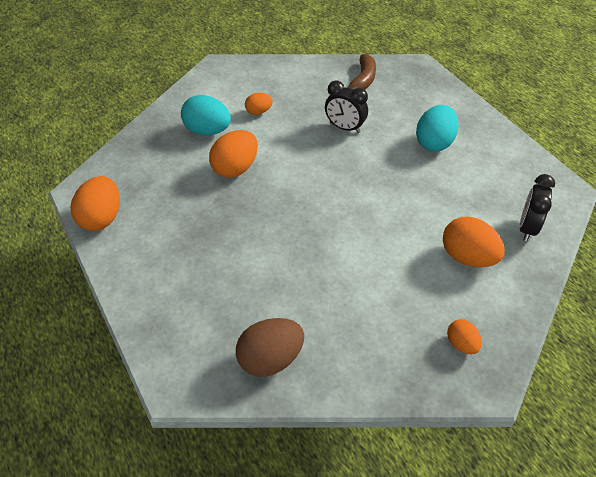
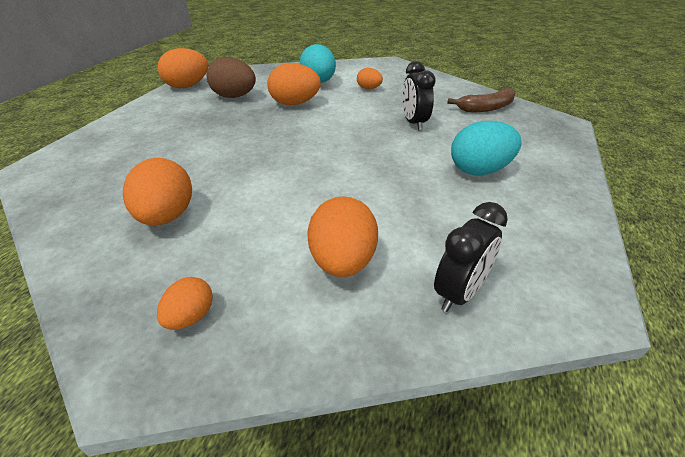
camera: 50 degrees right, 10 degrees down
(270, 359) = (86, 197): brown egg -> brown egg (234, 97)
(345, 319) = (167, 216): none -> orange egg
(527, 228) = (459, 293): black clock -> black clock turned 150 degrees clockwise

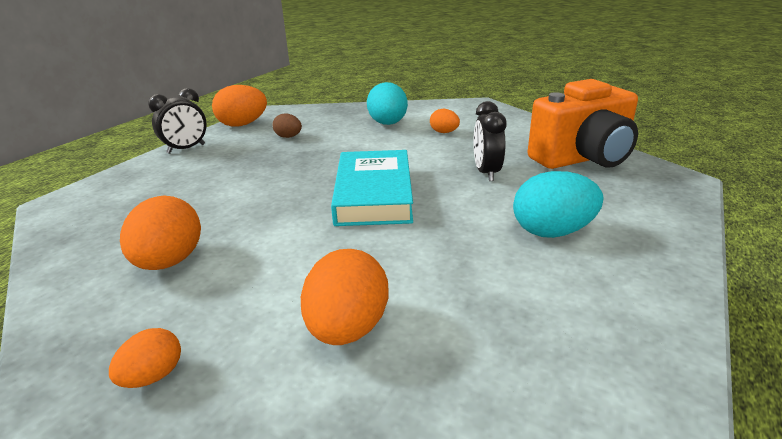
camera: 10 degrees right, 10 degrees down
(234, 97) = (288, 137): brown egg -> brown egg, size x0.56
(295, 103) = (353, 146): orange egg -> none
(327, 146) = (374, 194): none -> turquoise book
(459, 293) = (481, 381): black clock -> black clock (186, 149)
(486, 108) = (583, 159): brown banana -> orange camera

